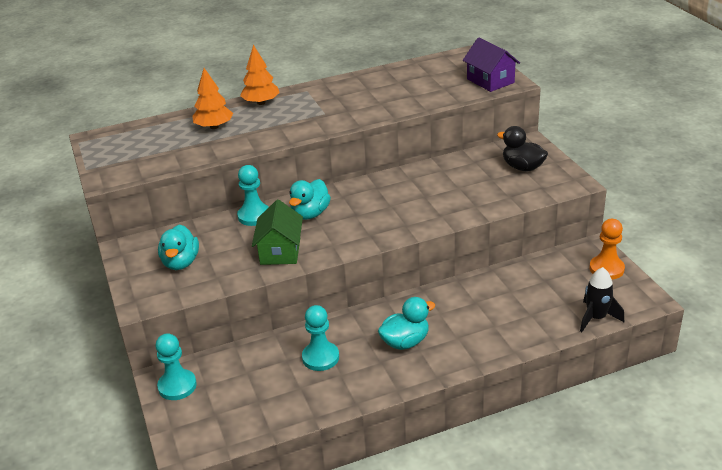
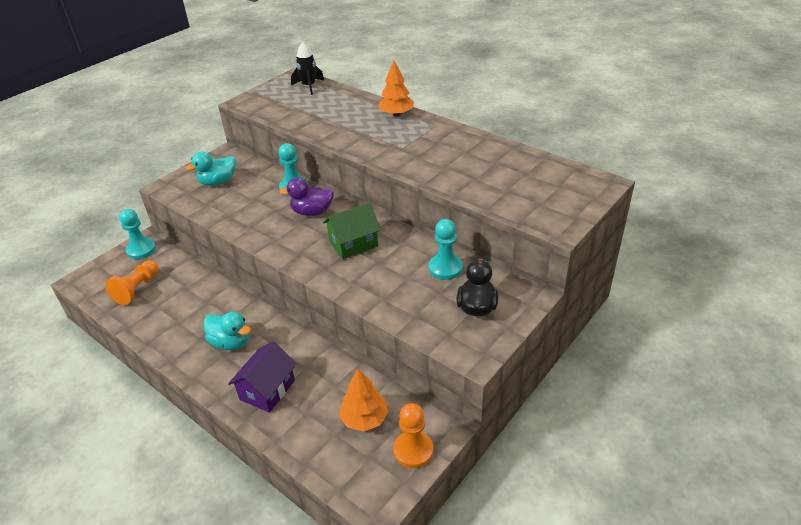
camera: 60 degrees right, 5 degrees up
(214, 127) = (343, 110): orange tree -> orange tree (364, 418)
(252, 399) = (137, 289): none -> orange pawn
(280, 251) = (253, 218): green house -> green house (353, 244)
(310, 214) = (312, 212): turquoise duck -> purple duck
(320, 357) = (194, 303): turquoise pawn -> turquoise pawn (445, 268)
(490, 81) = (550, 213): purple house -> purple house (267, 390)
(596, 318) = (323, 467): black rocket -> black rocket (309, 86)

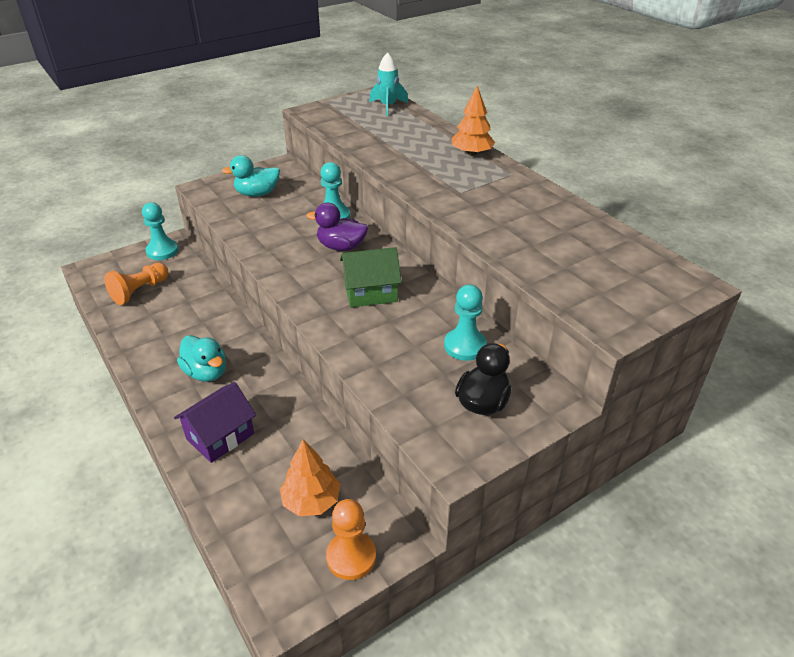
camera: 15 degrees right, 0 degrees up
(309, 86) = (388, 106): black rocket -> turquoise rocket

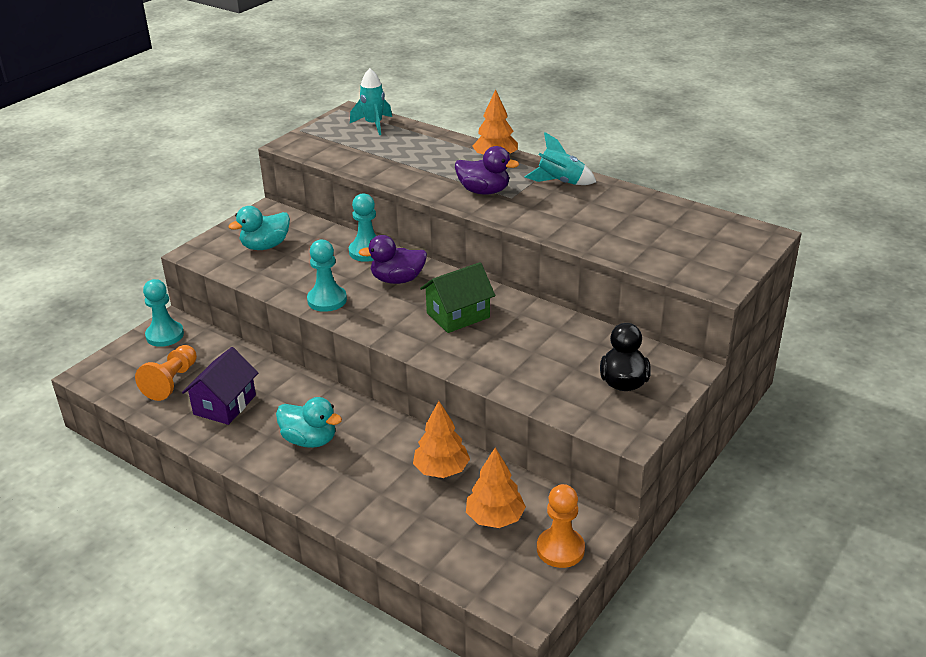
camera: 20 degrees left, 5 degrees down
(220, 436) = (367, 491): purple house -> purple house (225, 405)
(295, 435) = (441, 470): none -> orange tree
(440, 181) = (484, 191): none -> purple duck
(465, 346) = (578, 340): turquoise pawn -> turquoise pawn (327, 300)
(516, 187) = (560, 182): none -> turquoise rocket

